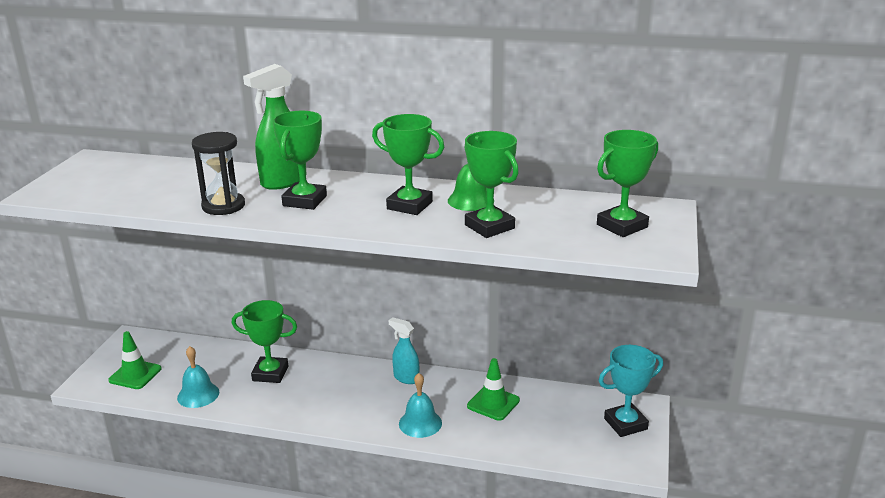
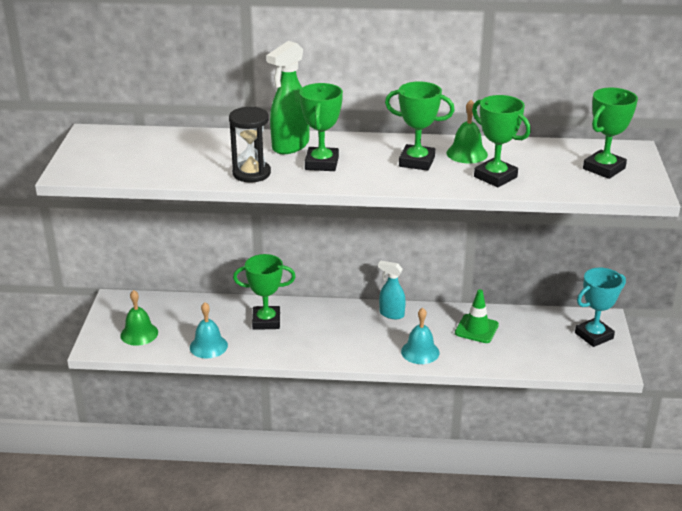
camera: 10 degrees left, 5 degrees up
(135, 374) = (139, 334): green traffic cone -> green bell

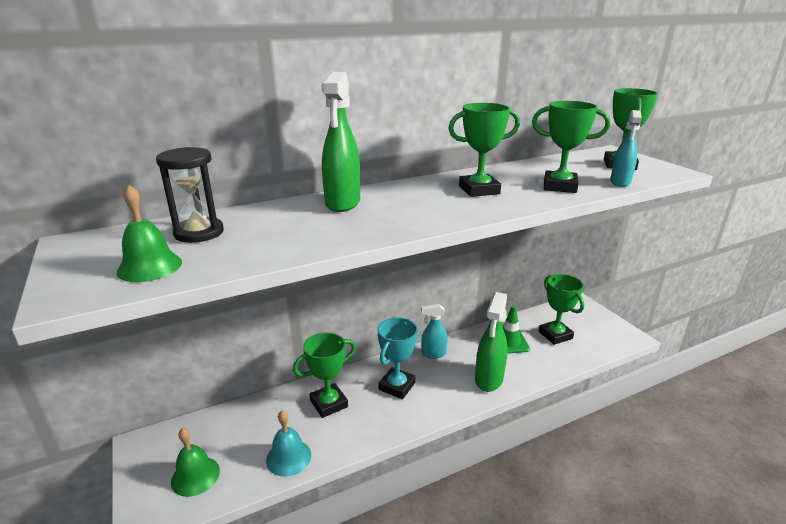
camera: 30 degrees left, 5 degrees down
(251, 173) = (333, 236): black hourglass -> black hourglass (199, 232)
(322, 163) = (395, 210): green trophy -> green trophy (555, 335)
(420, 352) = (488, 380): turquoise bell -> green spray bottle
(467, 153) = (508, 176): green bell -> green bell (150, 267)
(562, 188) = (620, 182): none -> turquoise spray bottle
(594, 336) = (589, 317): turquoise trophy -> turquoise trophy (397, 386)

